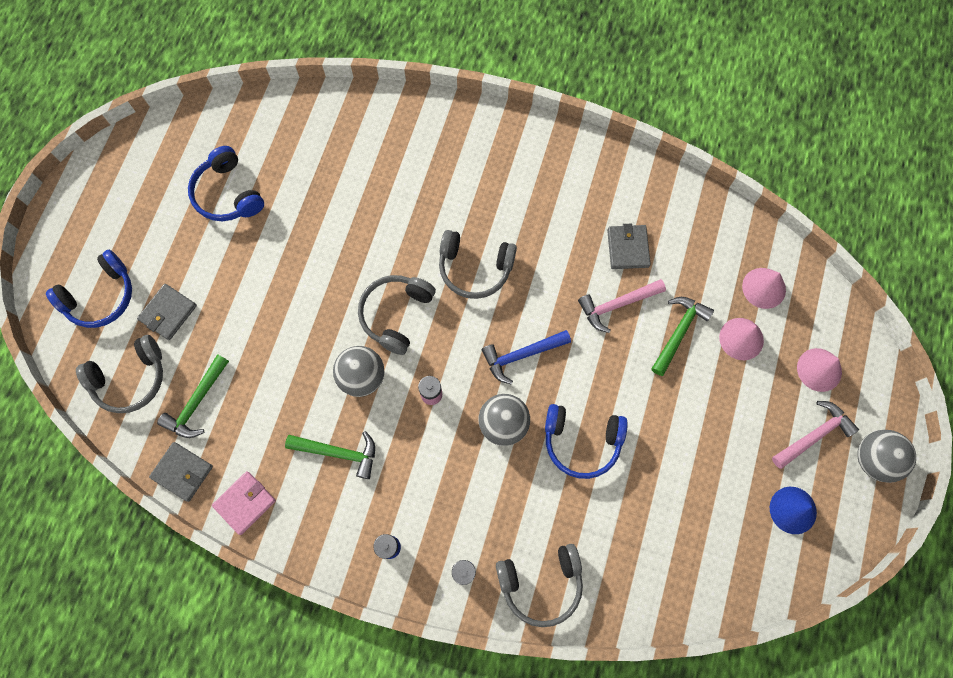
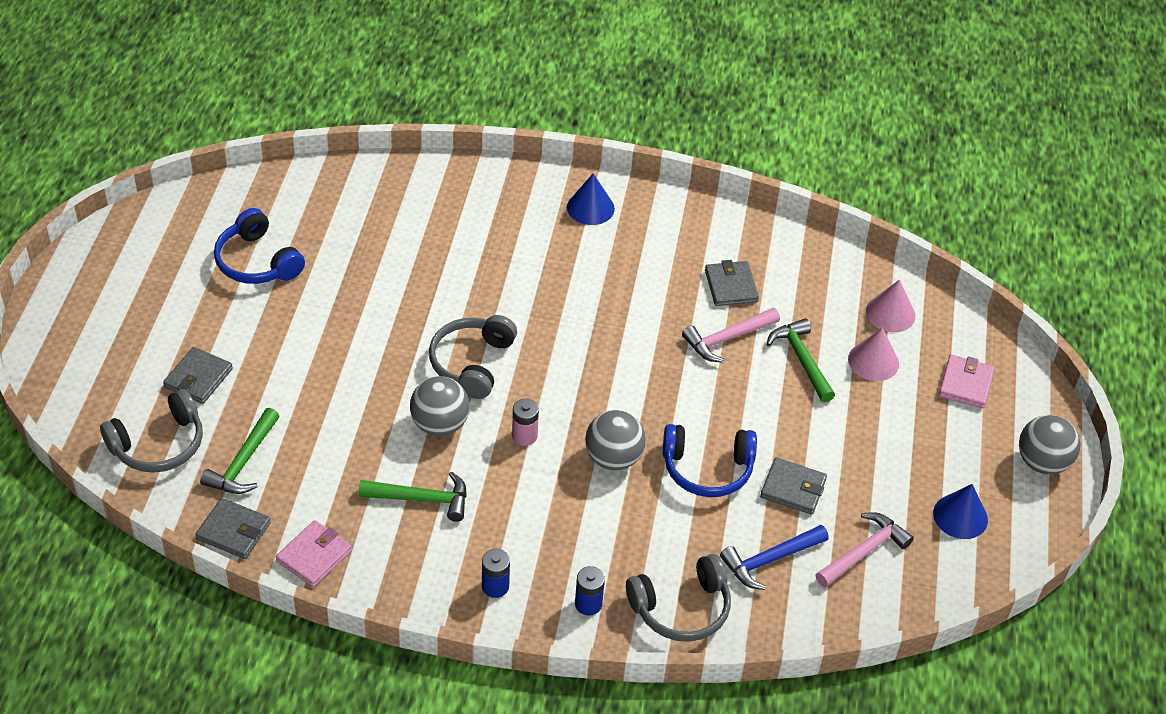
camera: 10 degrees left, 25 degrees down
(100, 296) = (113, 367): blue headphones -> none
(475, 268) = (558, 314): grey headphones -> none
(516, 154) = (590, 208): none -> blue cone
(521, 355) = (625, 392): blue hammer -> blue hammer (770, 560)
(652, 468) = (793, 489): none -> grey wallet
(678, 332) = (801, 360): green hammer -> green hammer turned 45 degrees counterclockwise
(814, 435) = (971, 445): pink hammer -> pink hammer (864, 552)
(819, 369) = (965, 384): pink cone -> pink wallet

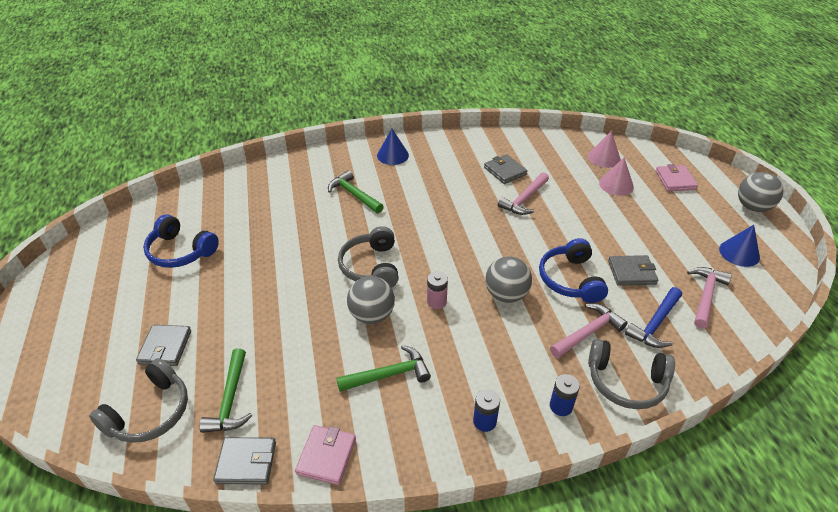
camera: 20 degrees left, 5 degrees down
(679, 539) = (588, 332): none -> pink hammer
(681, 608) = (626, 382): grey headphones -> grey headphones turned 60 degrees clockwise
(707, 469) = (570, 279): blue headphones -> blue headphones turned 105 degrees clockwise
(801, 360) = (576, 197): green hammer -> green hammer (354, 194)

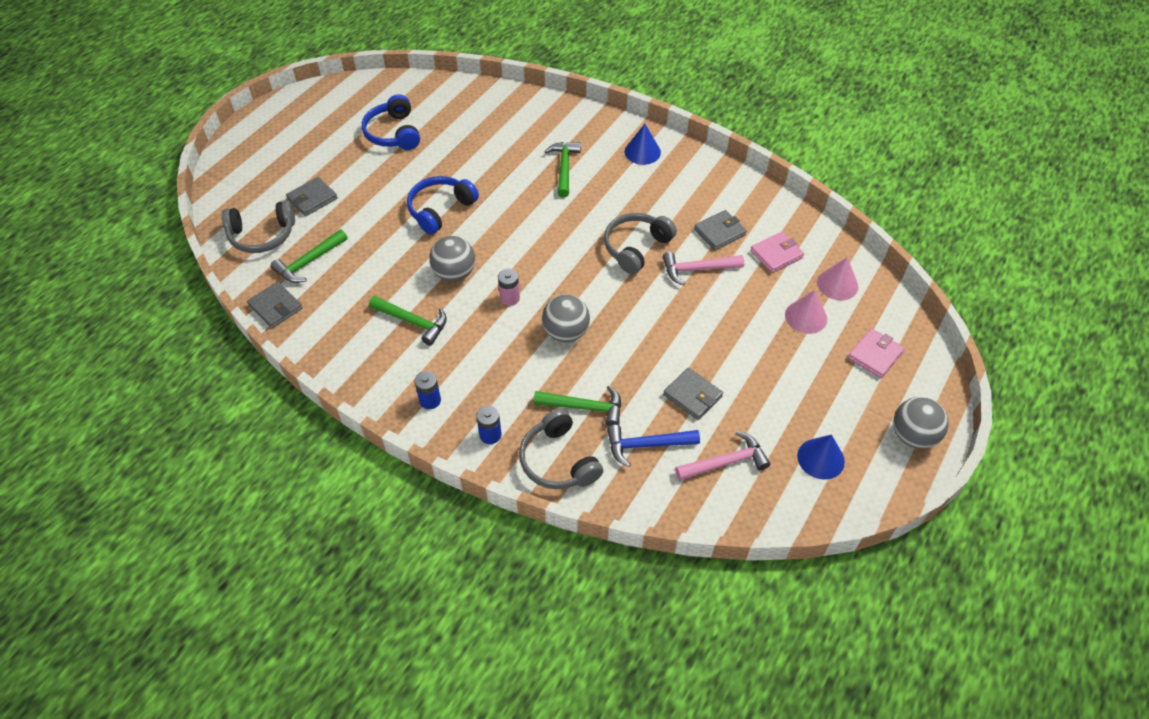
camera: 45 degrees right, 10 degrees up
(326, 456) = (318, 340): pink wallet -> pink wallet (776, 254)
(371, 267) = (500, 237): grey headphones -> grey headphones (636, 247)
(505, 171) = (719, 232): grey wallet -> grey wallet turned 45 degrees clockwise
(570, 279) = (633, 361): blue headphones -> blue headphones (440, 210)
(588, 332) = (584, 407): pink hammer -> green hammer

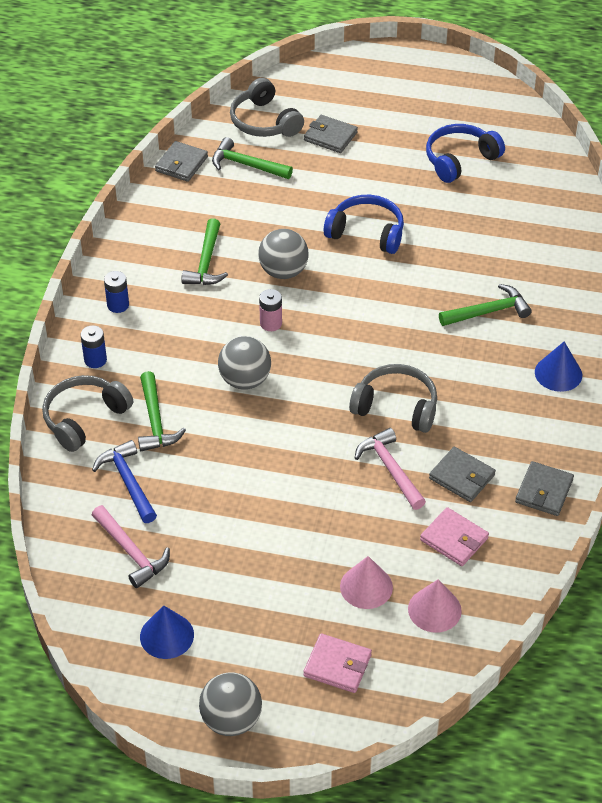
camera: 70 degrees right, 5 degrees down
(692, 395) = (206, 505): grey wallet -> grey wallet (544, 491)

